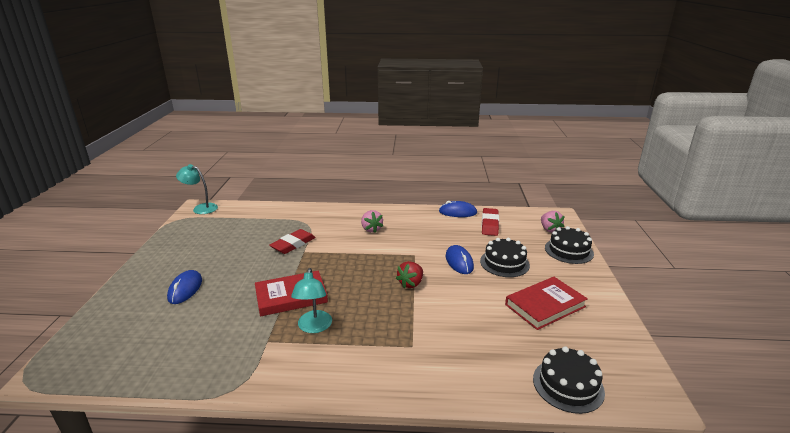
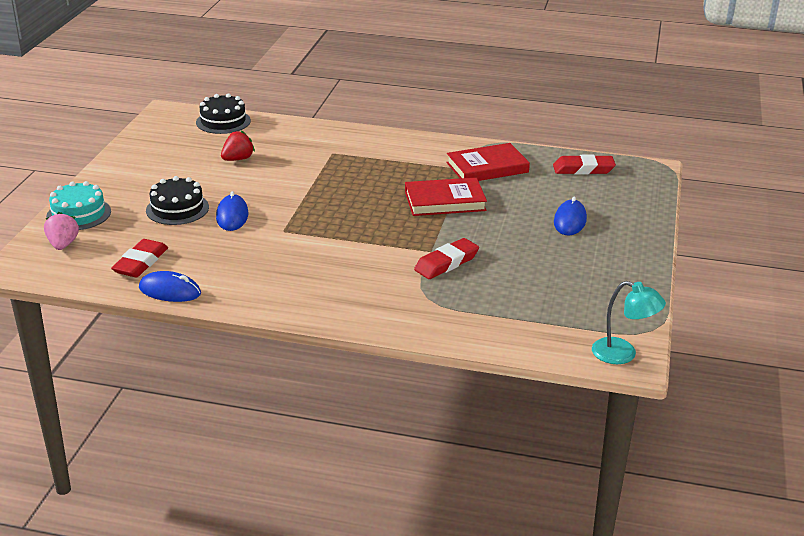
camera: 170 degrees left, 5 degrees up
(133, 359) = (583, 169): none -> red eraser
(314, 327) = (420, 174): turquoise lamp -> none
(371, 229) = (326, 275): pink strawberry -> none
(411, 283) = (306, 199): red strawberry -> red strawberry (238, 159)
(545, 305) = (180, 166): red book -> red book (487, 167)
(568, 250) = (79, 214): black cake -> turquoise cake

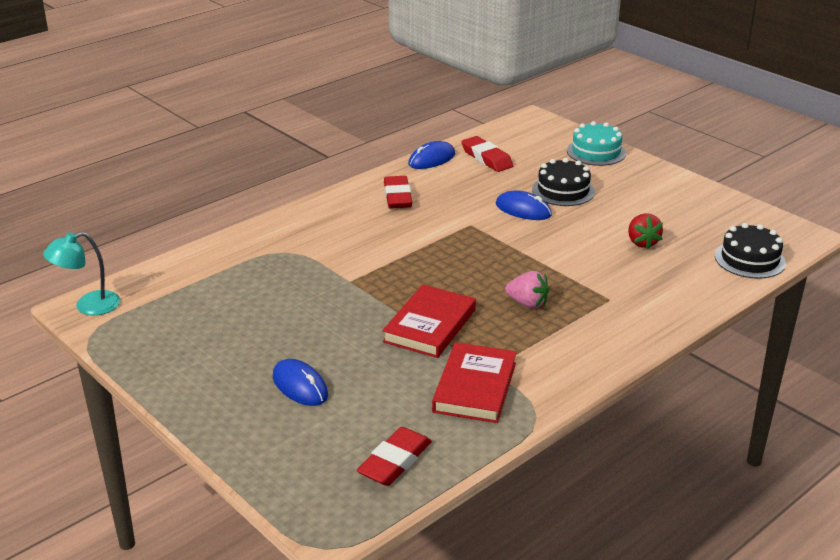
camera: 125 degrees right, 0 degrees up
(63, 244) = (549, 138): pink strawberry -> pink strawberry (527, 303)
(446, 263) = (321, 281): red eraser -> red eraser (398, 196)

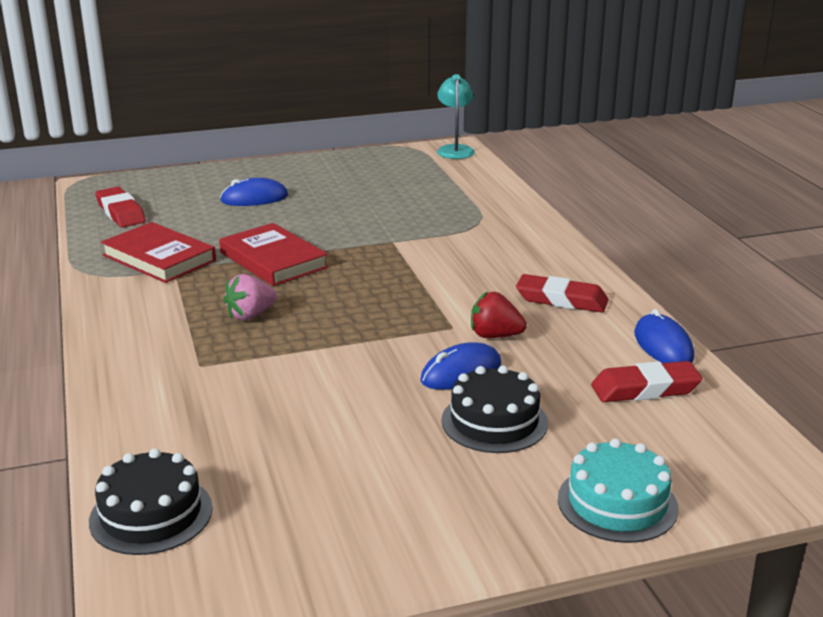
camera: 115 degrees right, 5 degrees down
(642, 242) = (291, 435): red strawberry -> red strawberry (495, 336)

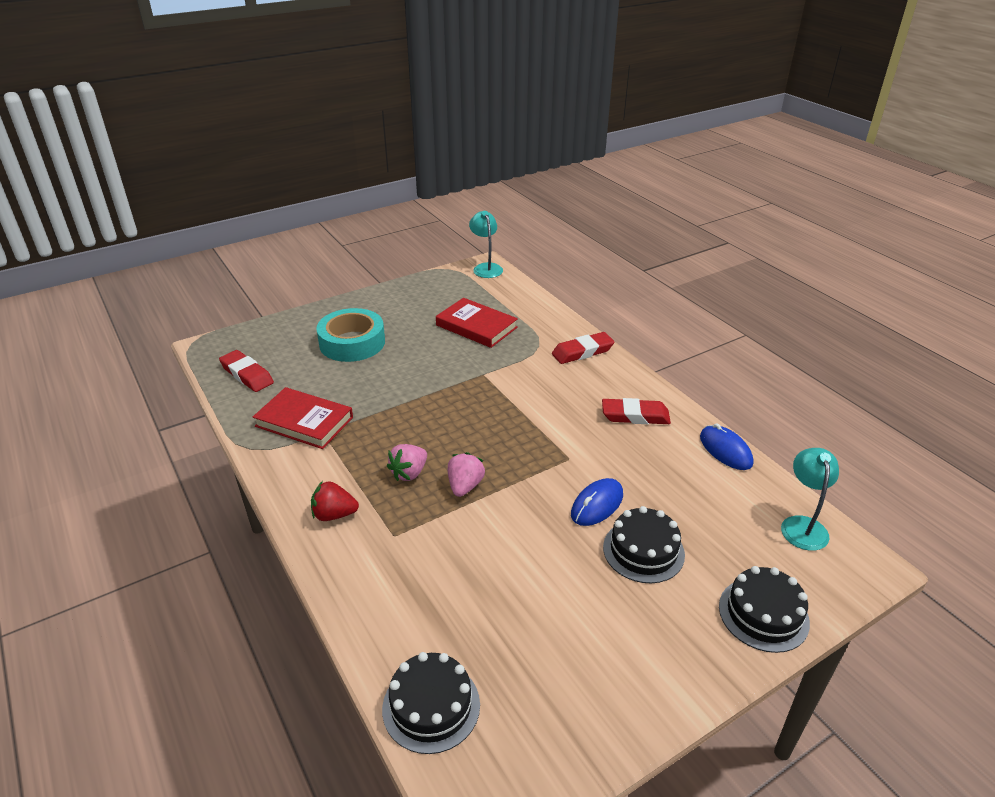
camera: 15 degrees left, 10 degrees up
(254, 198) = (352, 342): blue mouse -> turquoise tape
(273, 260) = (399, 409): red book -> red book (476, 326)
(309, 335) = (465, 486): none -> pink strawberry
(495, 336) = (604, 462): red strawberry -> red strawberry (334, 515)
(617, 503) = (763, 614): turquoise cake -> black cake
(645, 389) = (732, 496): red eraser -> red eraser (582, 352)
(726, 429) = (802, 525): none -> turquoise lamp

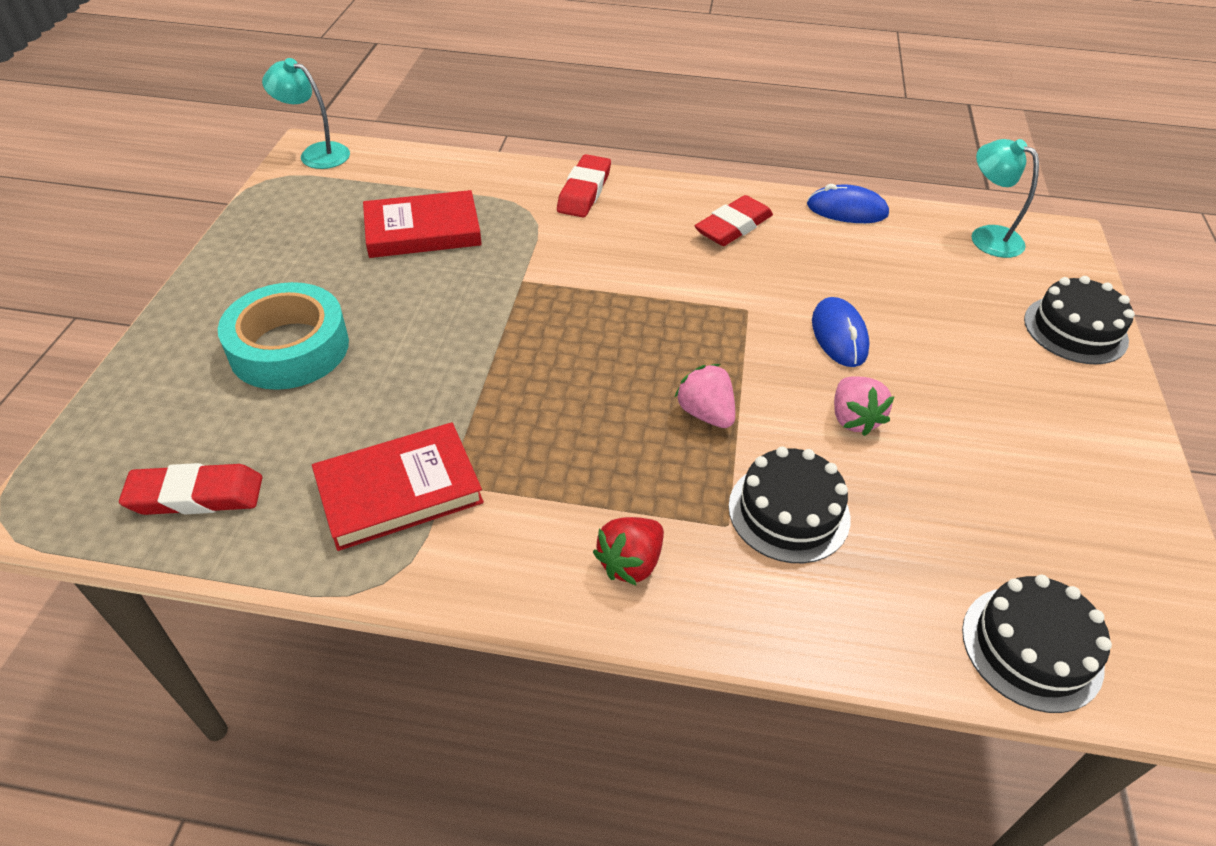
camera: 50 degrees left, 10 degrees up
(409, 473) = (629, 447): pink strawberry -> pink strawberry (853, 419)
(643, 550) = (934, 347): black cake -> black cake (788, 512)

